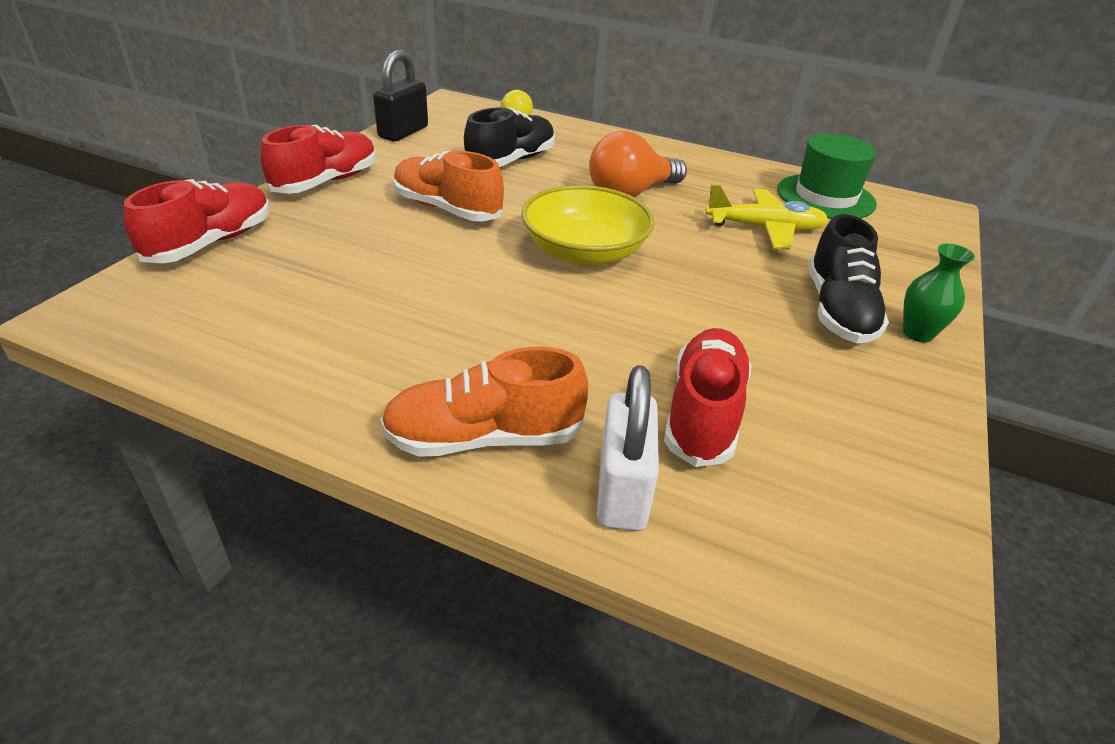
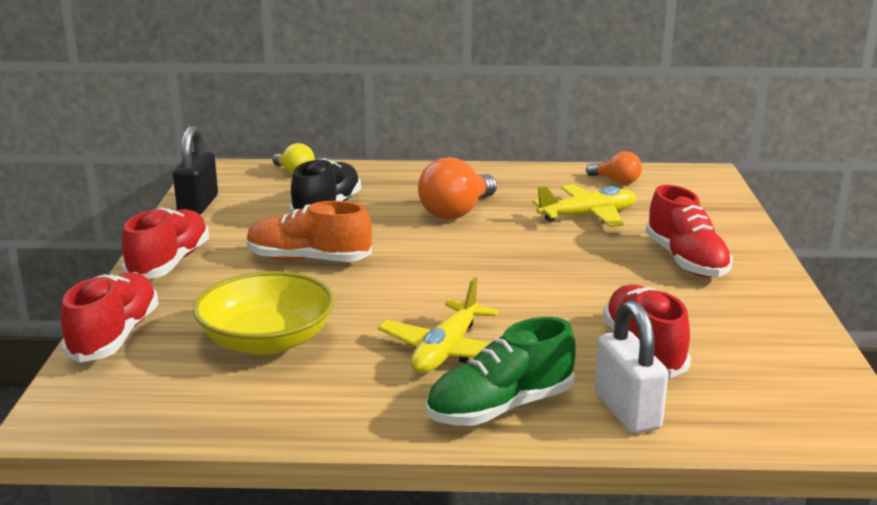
camera: 20 degrees left, 15 degrees down
(484, 437) = (500, 408): orange shoe -> green shoe
(488, 347) = (446, 351): none -> yellow plane
(584, 252) = (459, 266): yellow bowl -> yellow bowl (267, 341)
(825, 197) = (616, 181): green hat -> orange light bulb
(838, 310) = (686, 261): black shoe -> red shoe
(917, 333) = (751, 263): green vase -> none

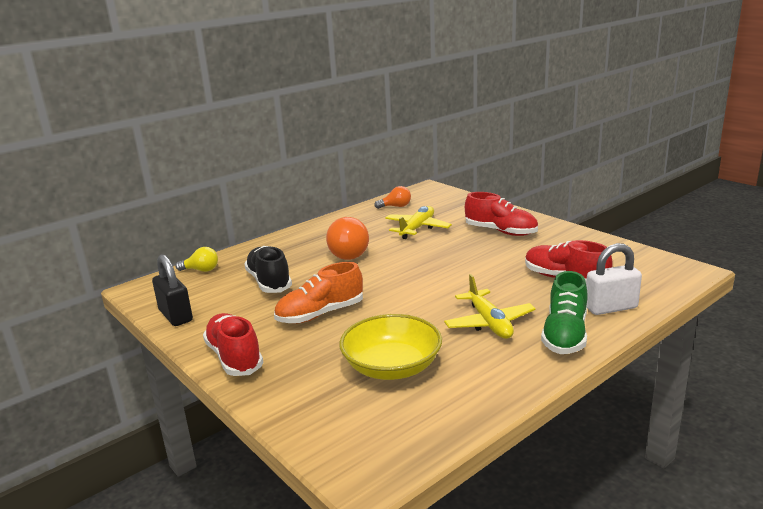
camera: 40 degrees left, 0 degrees up
(115, 336) = (295, 416): red shoe -> none
(627, 411) = (611, 308): white padlock -> white padlock turned 45 degrees counterclockwise

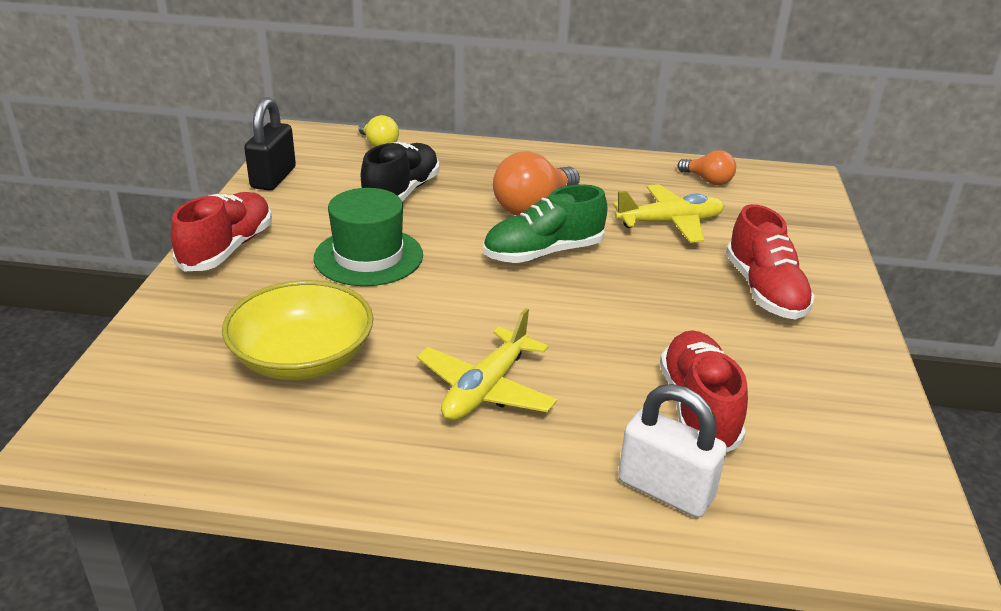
camera: 45 degrees right, 10 degrees up
(320, 314) = (368, 256): orange shoe -> green hat
(565, 335) = (528, 472): green shoe -> green shoe (543, 253)

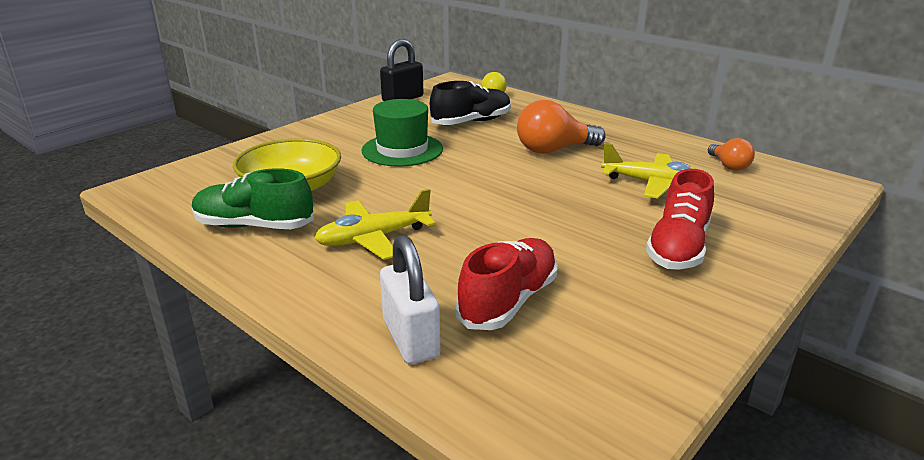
camera: 35 degrees right, 5 degrees down
(227, 249) = (328, 126): red shoe -> none
(543, 253) = (523, 177): green shoe -> green shoe (254, 226)

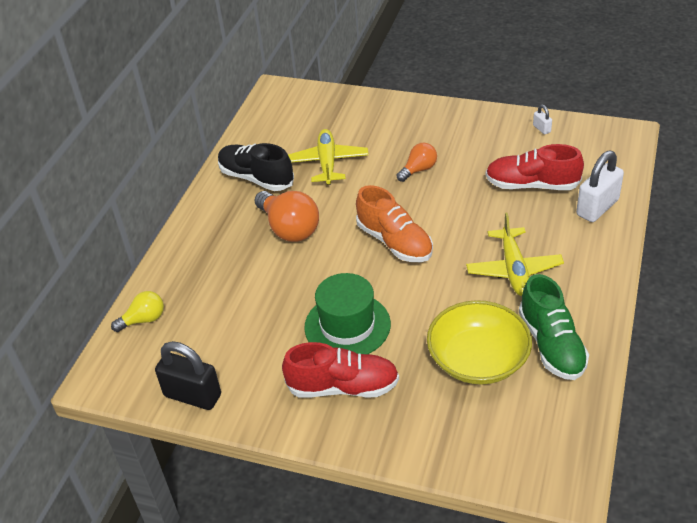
camera: 110 degrees left, 15 degrees up
(373, 238) = (513, 269): yellow plane -> yellow plane turned 45 degrees clockwise
(471, 122) = (245, 305): black shoe -> black shoe (256, 178)
(486, 189) = (394, 242): none -> orange shoe
(649, 363) = (541, 129): none -> white padlock
(678, 247) = (418, 138): red shoe -> red shoe (343, 387)
(728, 166) = (269, 135): orange light bulb -> orange light bulb (418, 170)

